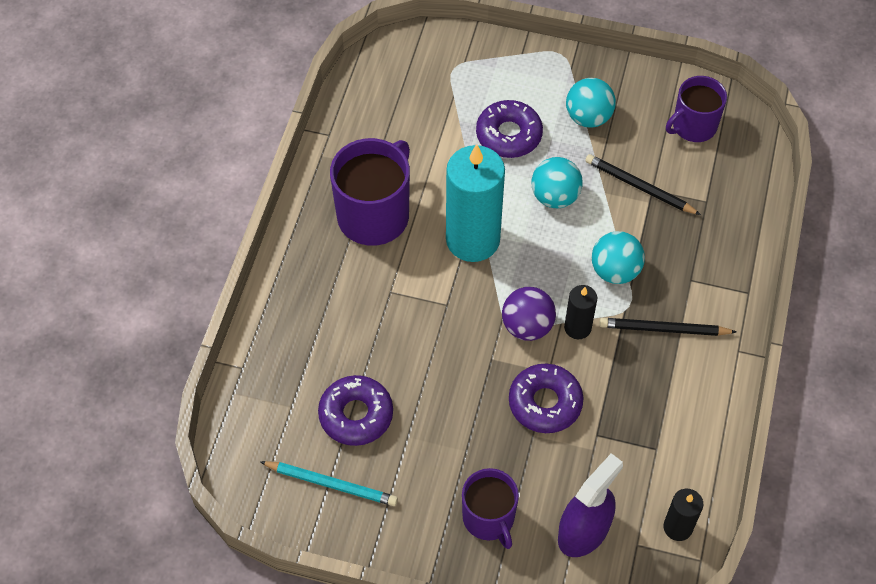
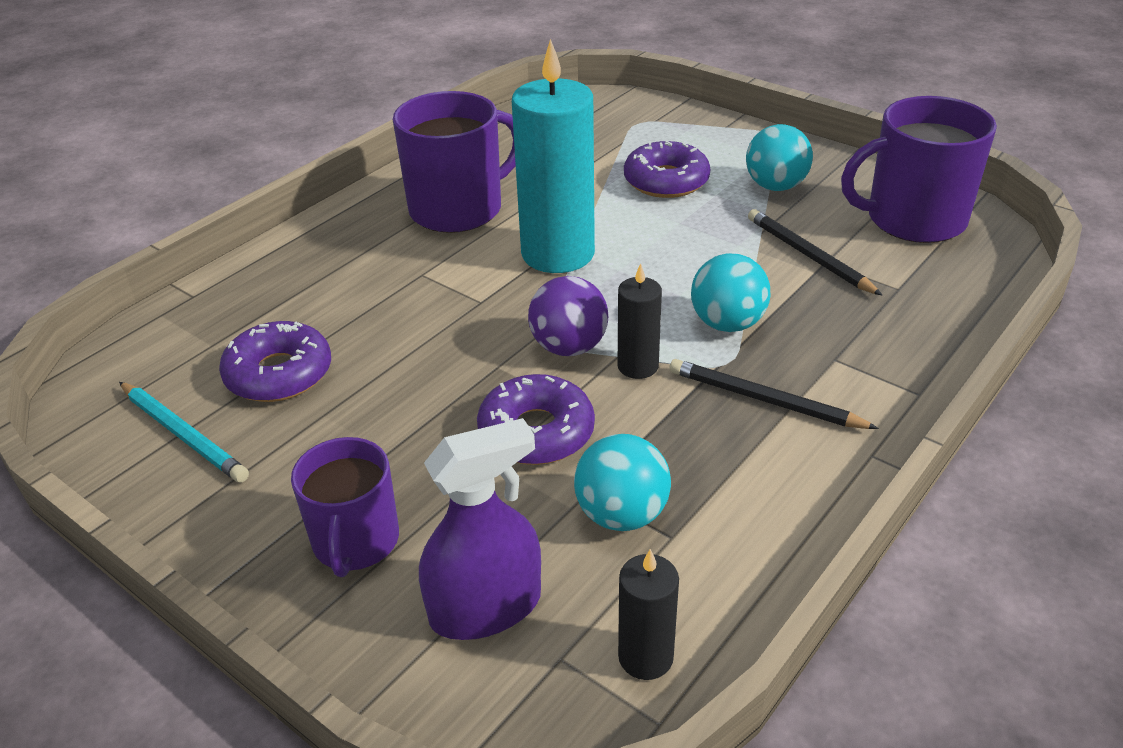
camera: 25 degrees right, 20 degrees down
(555, 197) = (689, 240): turquoise ball -> turquoise ball (621, 515)
(693, 126) = (913, 219): purple mug -> purple mug, size x1.56

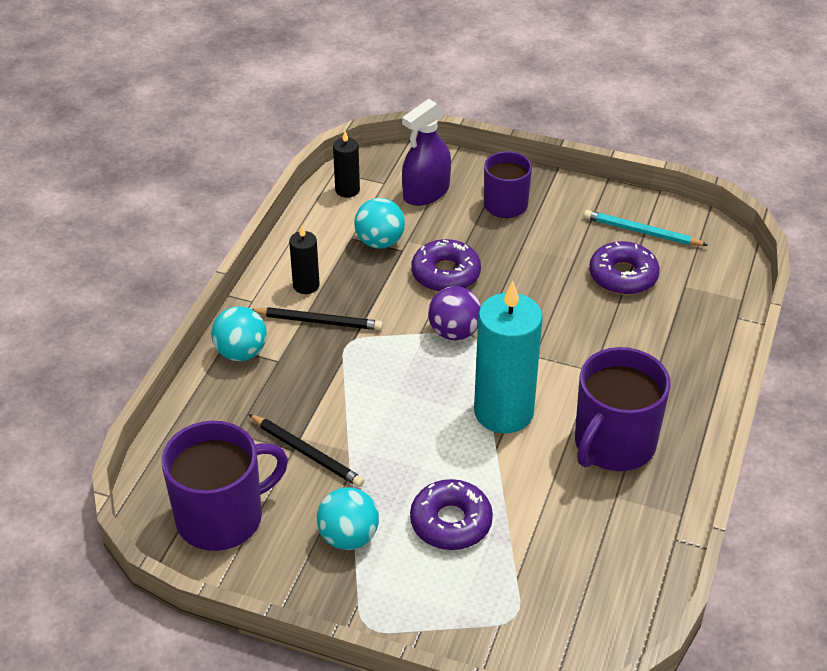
camera: 160 degrees right, 5 degrees up
(638, 366) = (404, 328): black candle -> black candle (306, 285)
(727, 324) = (355, 373): turquoise ball -> turquoise ball (241, 353)

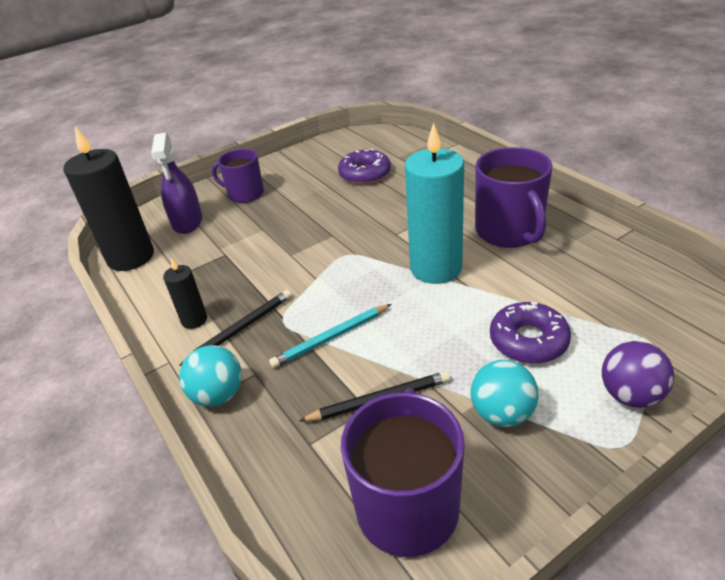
camera: 50 degrees left, 5 degrees down
(347, 190) = (131, 257): black candle -> black candle, size x2.06
(380, 242) = (203, 262): turquoise ball -> none
(446, 274) = (274, 243): purple donut -> none
(454, 332) = (334, 261): purple ball -> purple ball (630, 395)
(642, 232) = (337, 155): turquoise pencil -> turquoise pencil (331, 338)

